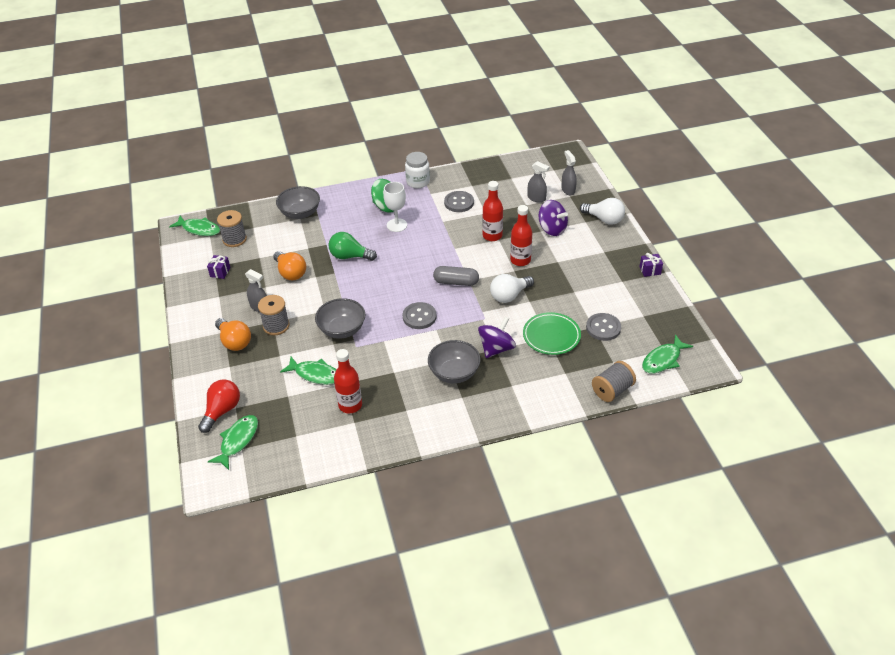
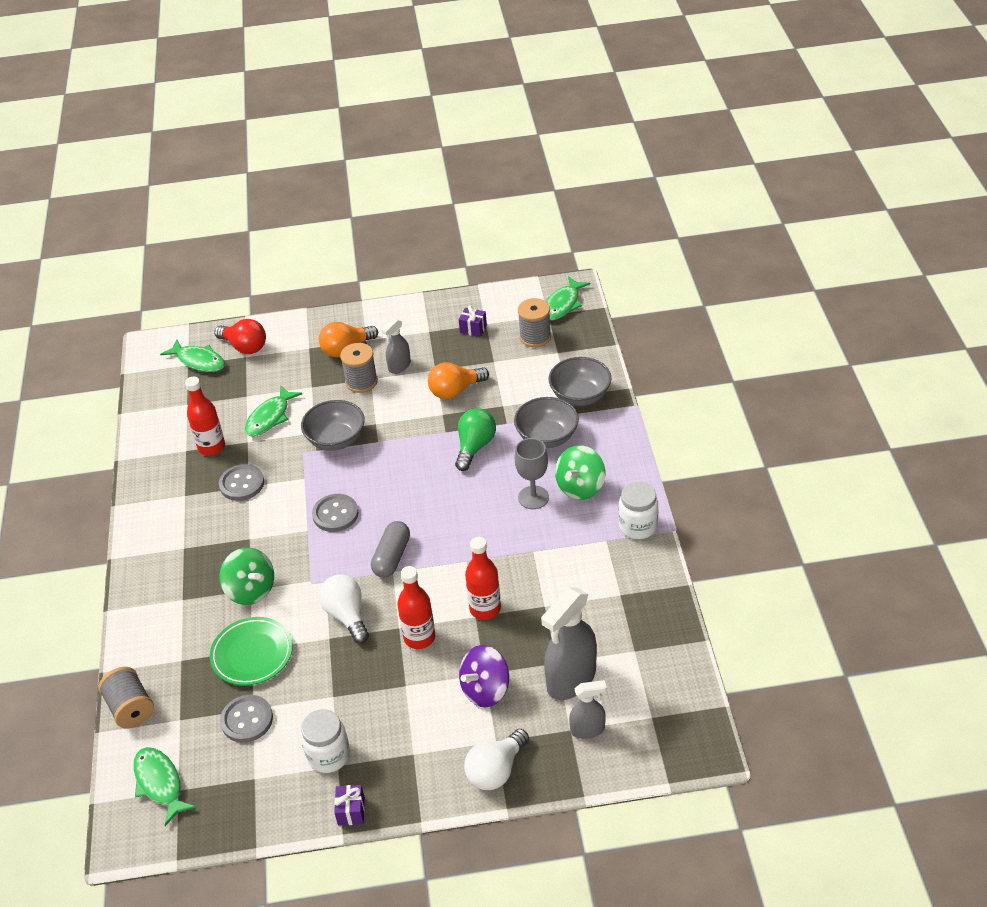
camera: 100 degrees right, 0 degrees up
(397, 225) = (533, 497): white goblet -> grey goblet
(454, 373) = (224, 543): grey bowl -> grey bowl (547, 437)
(459, 203) = (576, 574): grey button -> grey button (242, 484)
(496, 348) = (251, 590): purple spinning top -> green spinning top
(536, 198) = (571, 679): grey spray bottle -> grey spray bottle, size x1.82
(617, 286) = (328, 755): none -> white jar

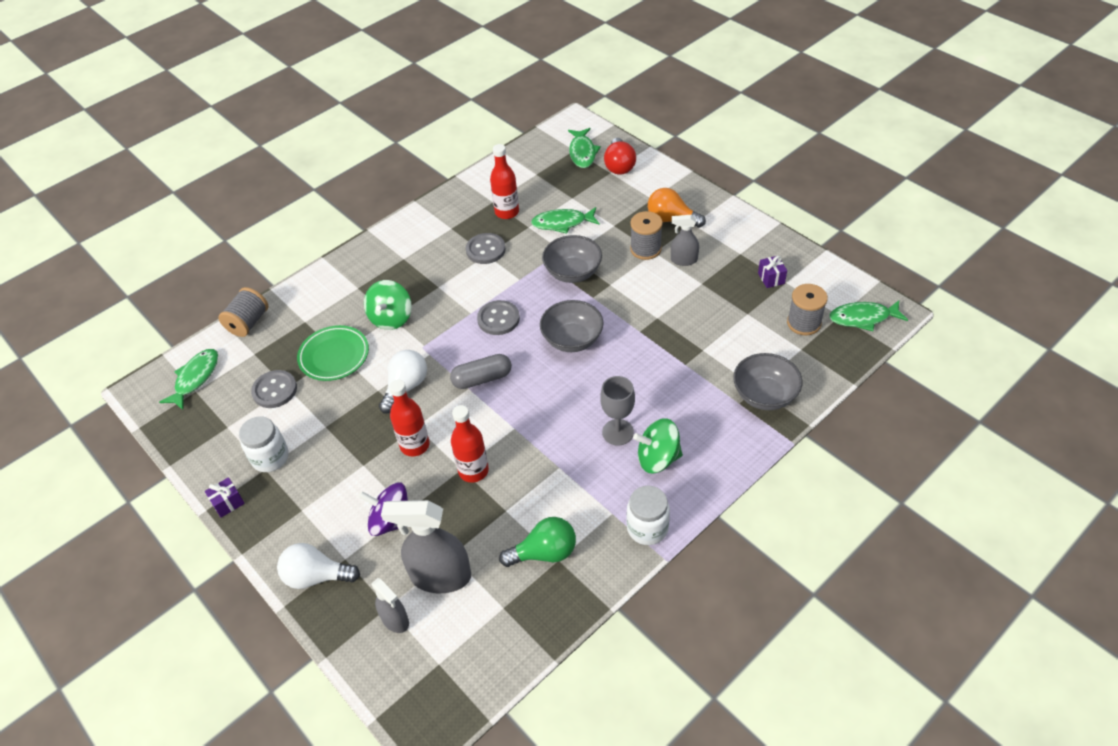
camera: 55 degrees right, 5 degrees up
(455, 391) = (690, 310): orange light bulb -> none
(475, 447) = (640, 359): green light bulb -> green light bulb (544, 552)
(547, 437) = (694, 401): grey bowl -> grey bowl (572, 340)

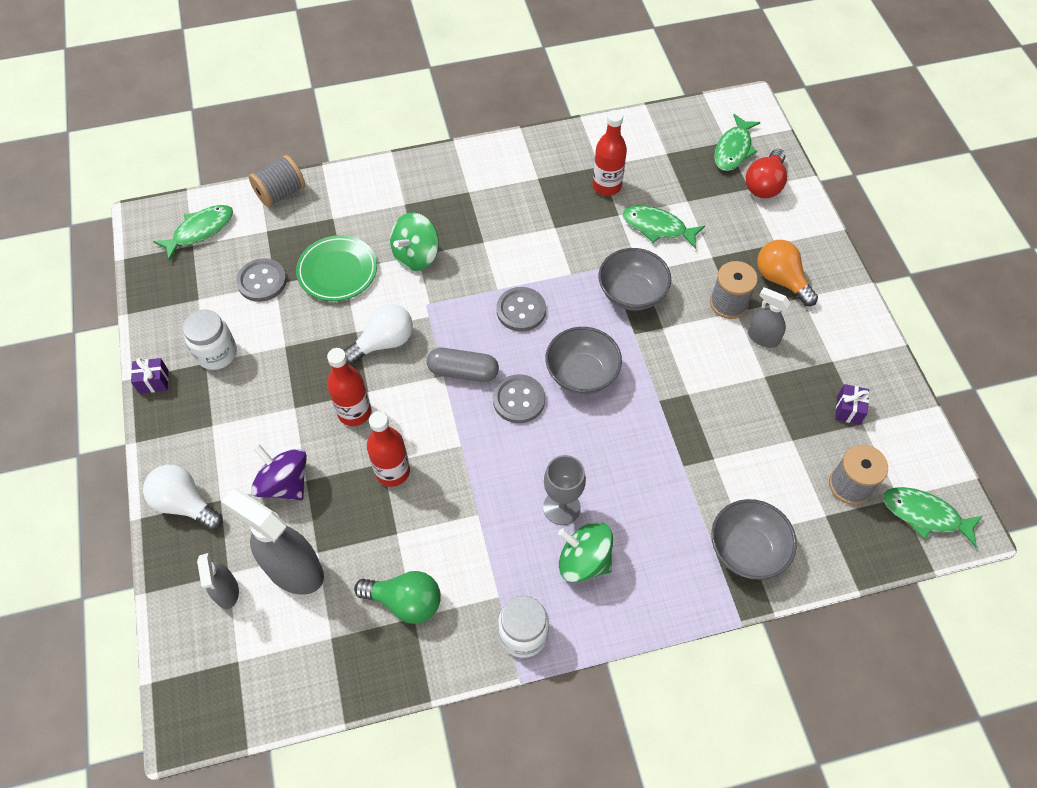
camera: 25 degrees right, 10 degrees up
(485, 250) = (557, 221): grey button -> grey button (518, 400)

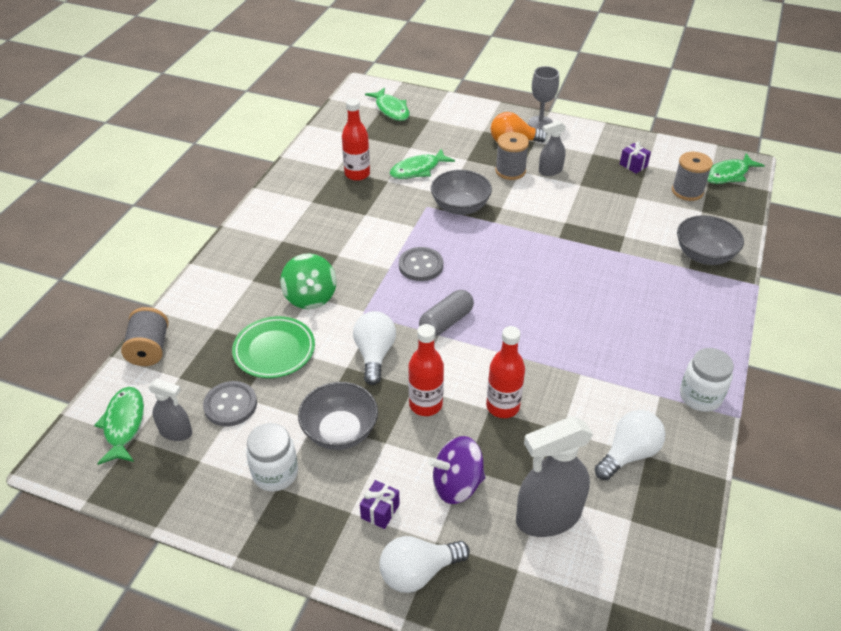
camera: 55 degrees left, 15 degrees down
(154, 381) = (259, 538): purple gift -> purple gift (380, 511)
(226, 591) = (536, 579): grey spray bottle -> grey spray bottle (176, 432)
(405, 602) = (628, 454): green light bulb -> white light bulb
(518, 400) = (498, 304): grey button -> none
(561, 507) = (608, 325): grey goblet -> grey goblet (540, 123)
(581, 374) = (504, 262): grey bowl -> grey bowl (340, 431)
(584, 560) = (660, 335): green spinning top -> none
(764, 184) = (433, 112): red light bulb -> none

